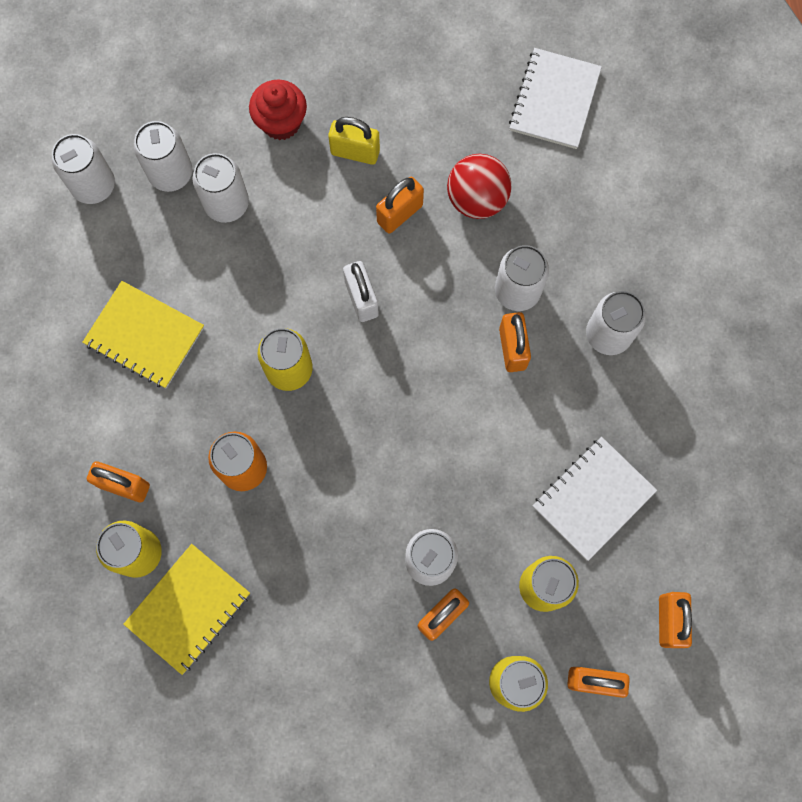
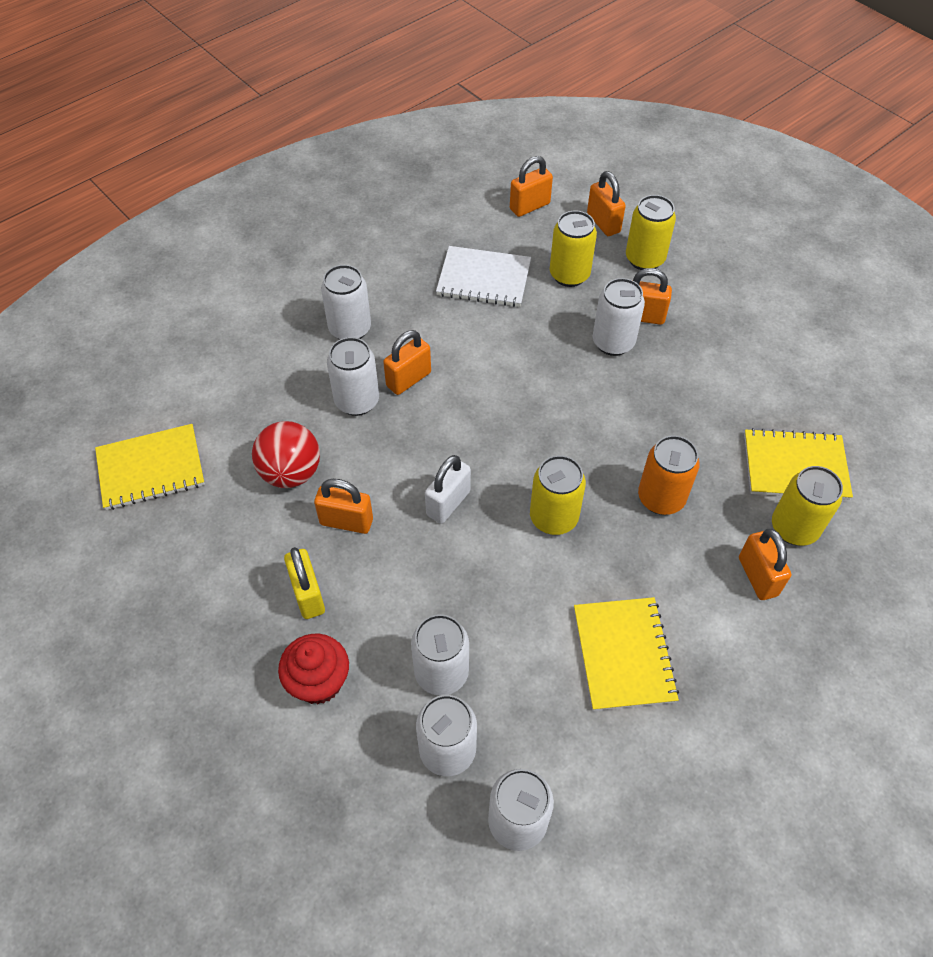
camera: 125 degrees left, 20 degrees down
(554, 100) = (151, 468): white notebook -> yellow notebook

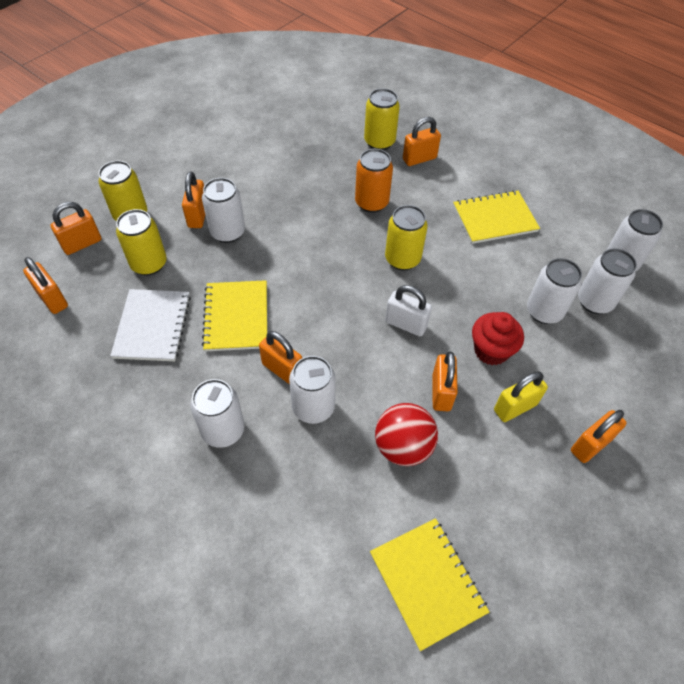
camera: 100 degrees left, 0 degrees up
(237, 665) = (590, 445): none -> orange padlock
(319, 682) = (580, 385): red cupcake -> red cupcake (491, 351)
(795, 466) = (331, 139): yellow notebook -> yellow notebook (236, 317)

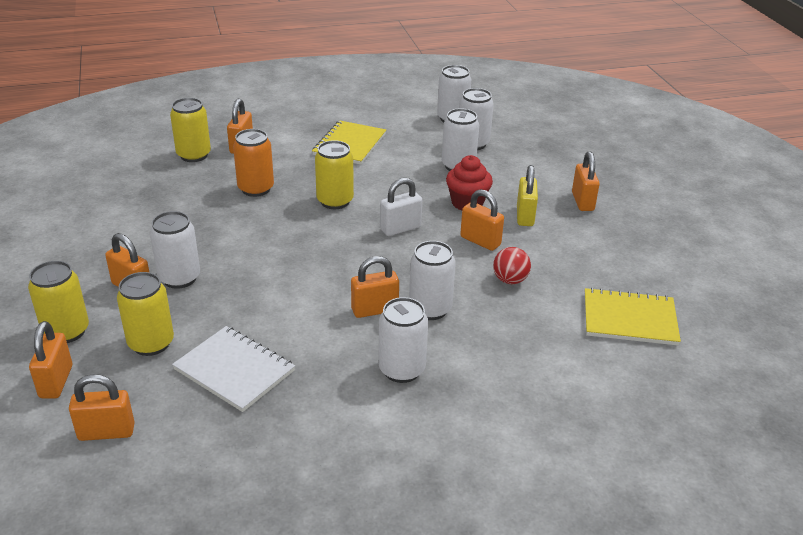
camera: 55 degrees left, 20 degrees down
(236, 317) = (287, 313): yellow notebook -> none
(403, 447) = (510, 280): red ball -> red ball, size x0.66

